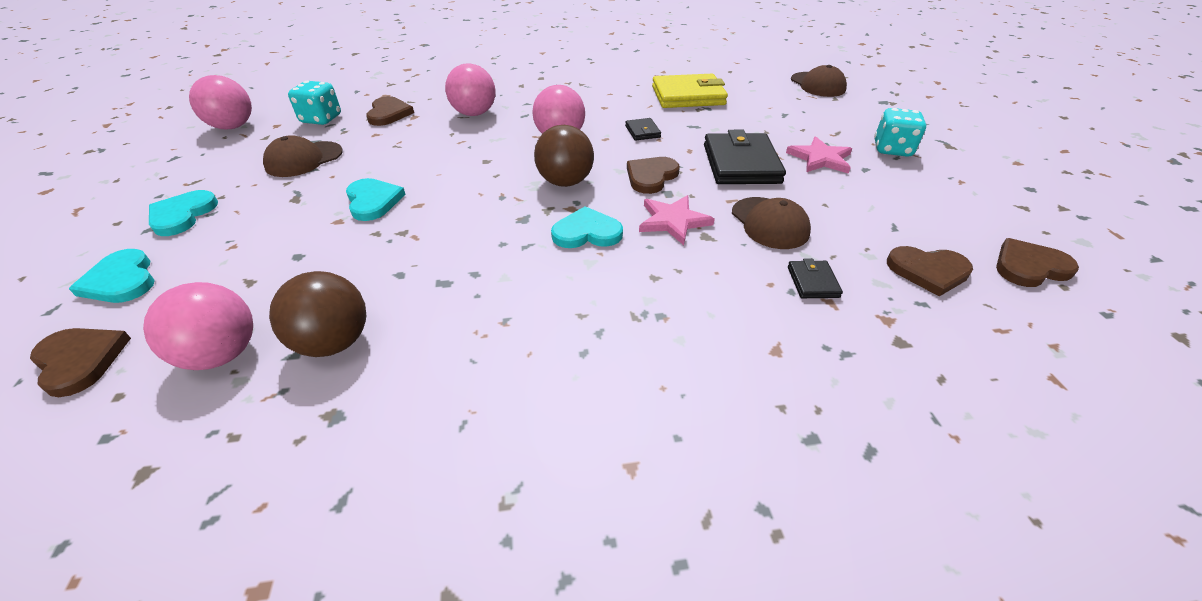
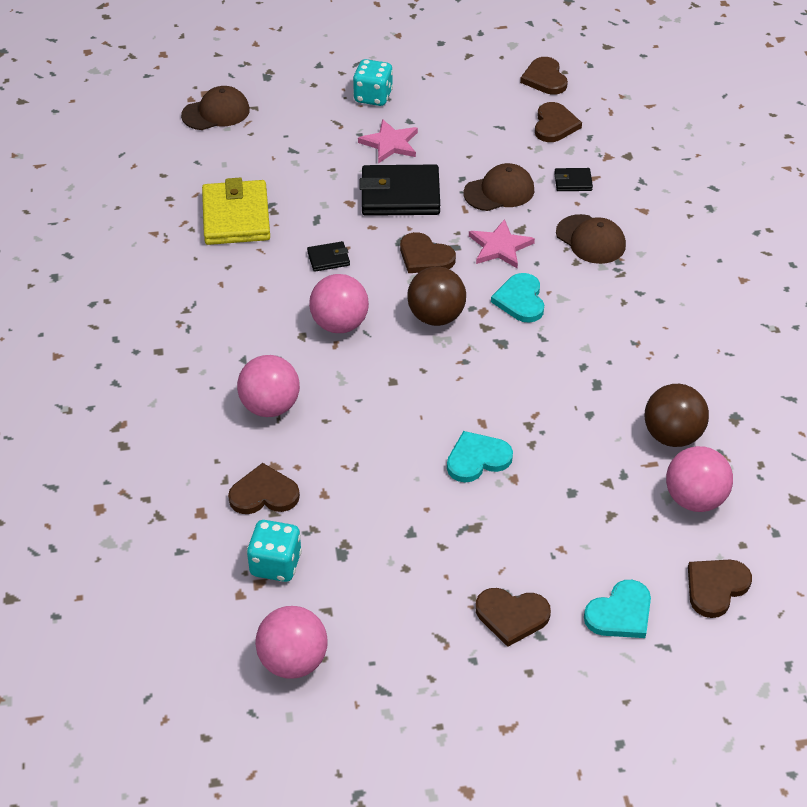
camera: 90 degrees left, 5 degrees up
(182, 215) = (511, 616): turquoise heart -> brown heart
(304, 159) = (388, 547): brown cap -> brown cap (590, 239)

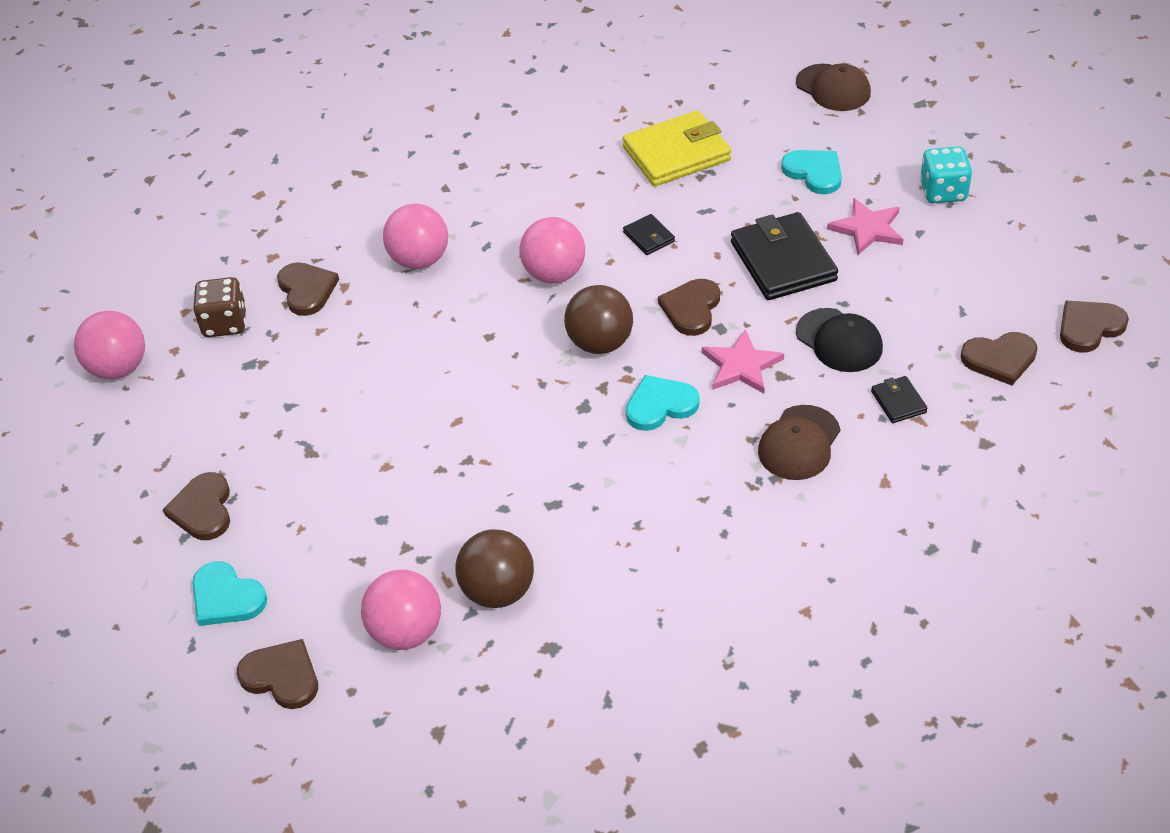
camera: 75 degrees right, 0 degrees up
(276, 564) = (225, 323): turquoise dice -> brown dice
(477, 459) = (403, 430): turquoise heart -> turquoise heart (814, 172)
(499, 191) = (839, 341): brown cap -> black cap

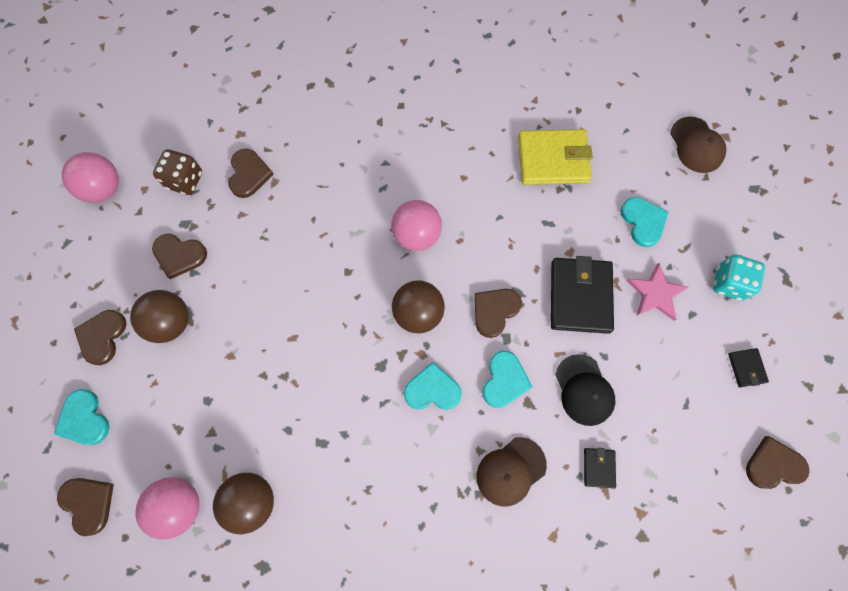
camera: 20 degrees right, 25 degrees up
(288, 463) = (171, 322): none -> brown ball
(419, 260) = (333, 180): pink ball -> none
(649, 237) = (496, 230): black wallet -> black wallet (746, 368)
(741, 366) = (504, 380): pink star -> turquoise heart
(1000, 359) = (692, 463): brown heart -> brown heart (179, 255)

